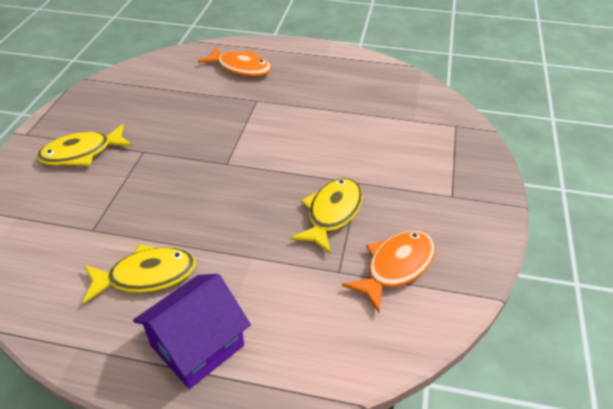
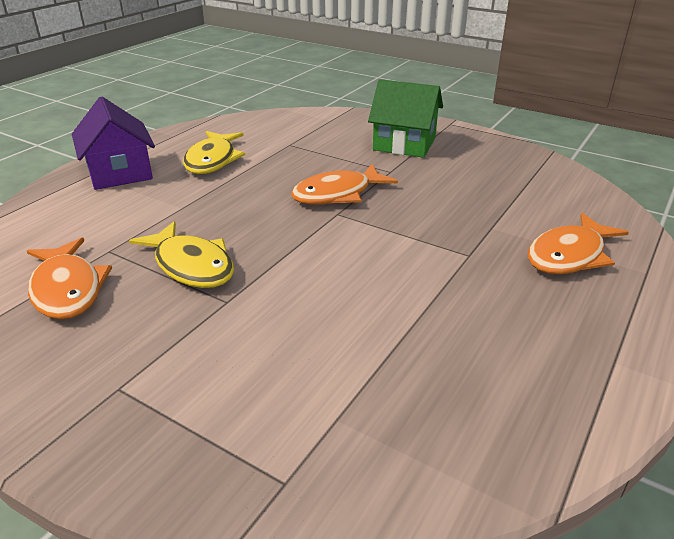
camera: 110 degrees right, 10 degrees down
(82, 153) = (404, 144): yellow fish -> green house
(195, 170) = (337, 194): none -> orange fish

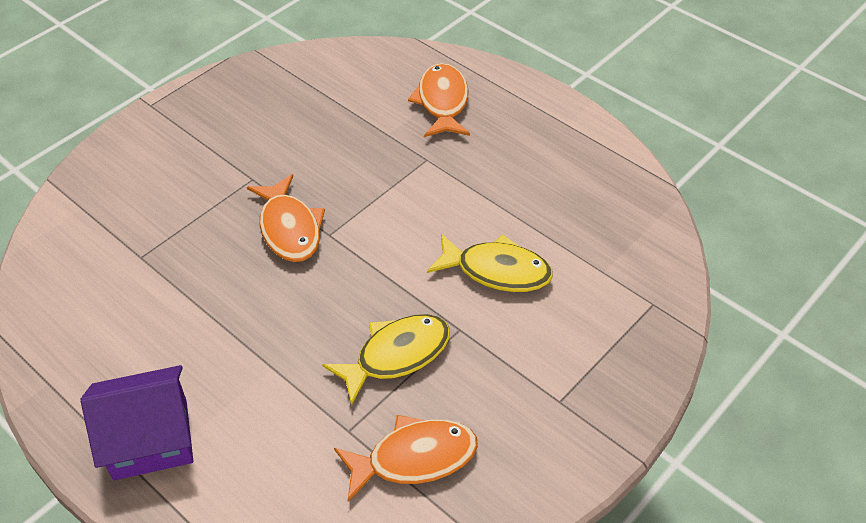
camera: 80 degrees left, 15 degrees up
(212, 160) = (155, 337): yellow fish -> yellow fish (496, 271)
(404, 144) = (189, 154): green house -> none
(569, 255) = (442, 102): orange fish -> orange fish turned 150 degrees counterclockwise

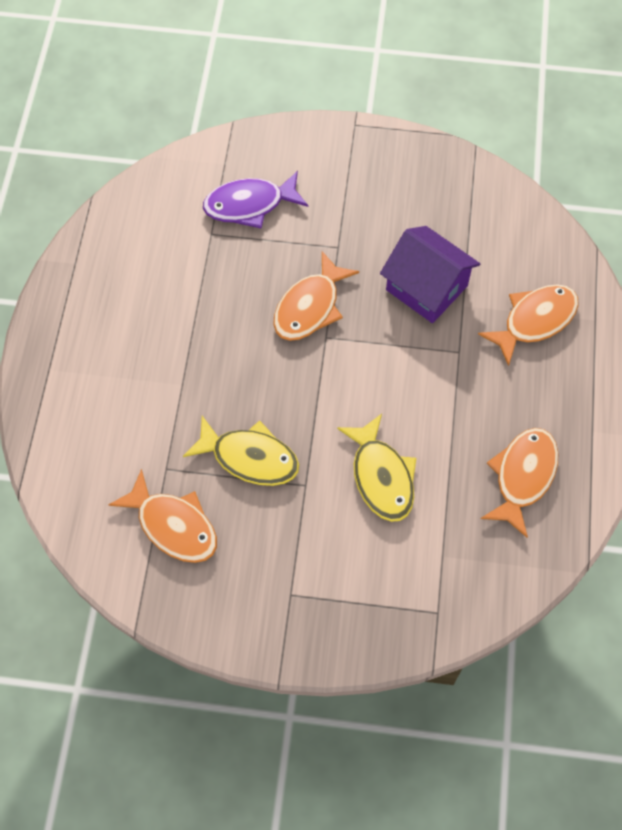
camera: 55 degrees right, 15 degrees up
(144, 213) = (250, 205): none -> purple fish
(151, 439) = (77, 354): purple house -> purple house (426, 288)
(571, 183) = (522, 476): none -> orange fish

